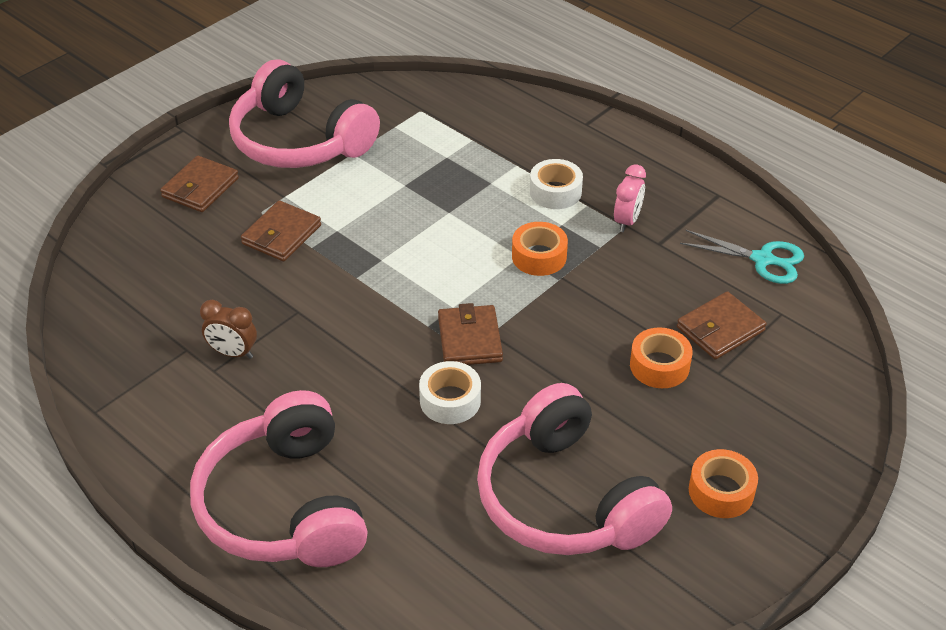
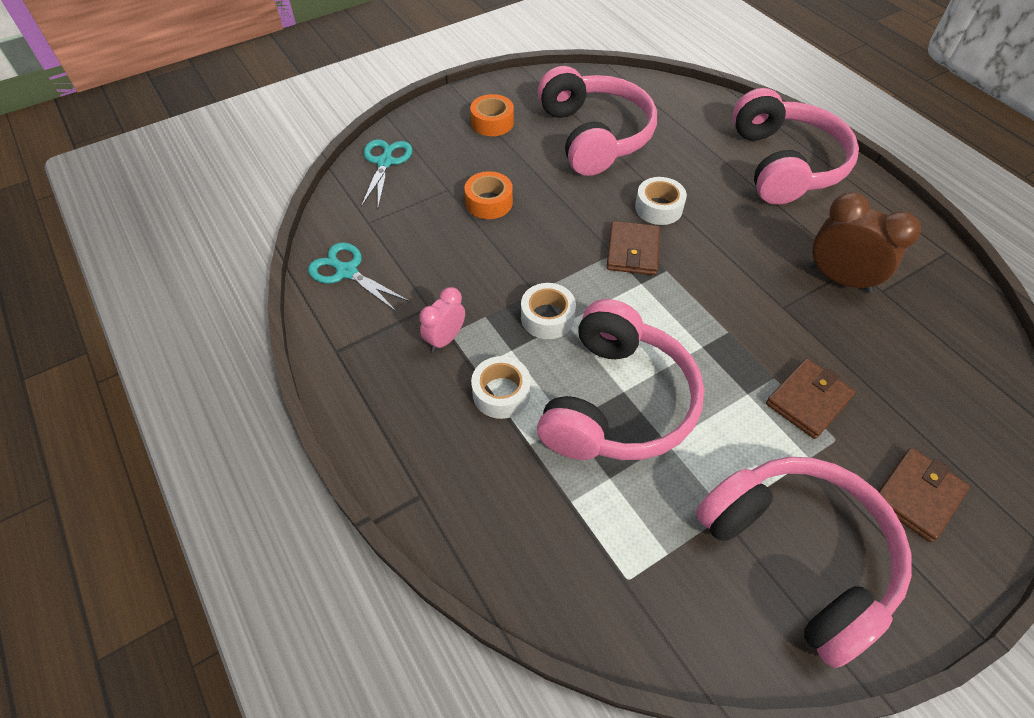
camera: 165 degrees left, 10 degrees up
(233, 353) = (839, 279): brown clock -> brown clock, size x1.69
(453, 203) = (616, 402): none -> pink headphones
(539, 256) = (547, 317): orange tape -> white tape
(720, 329) = (425, 220): brown wallet -> none
(821, 394) = (385, 162): none -> turquoise scissors

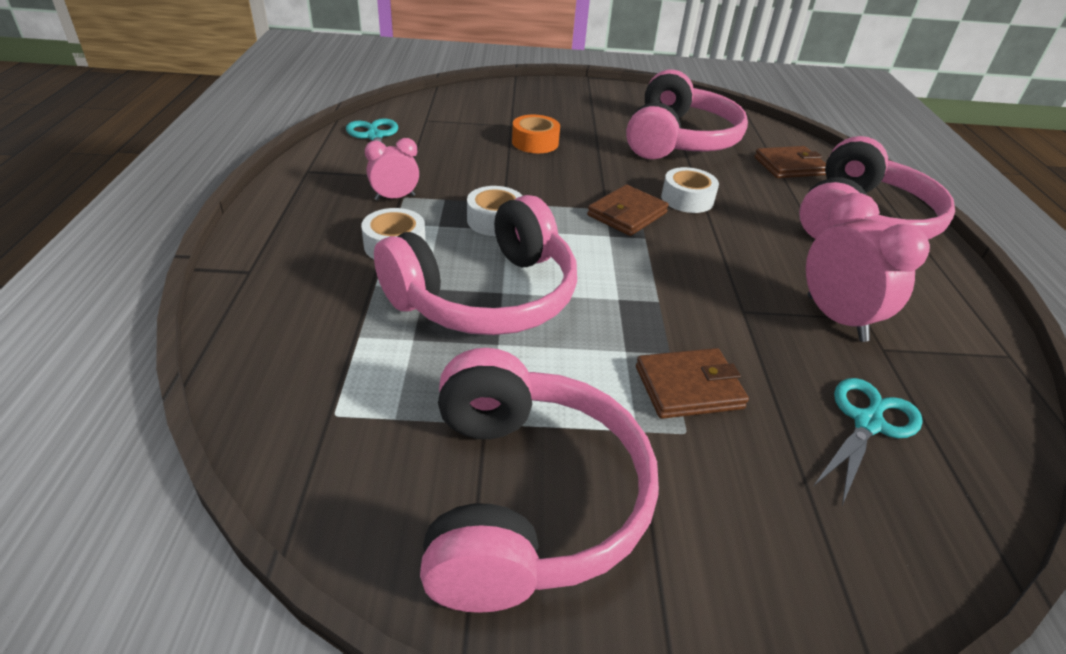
camera: 30 degrees right, 15 degrees down
(385, 162) = (482, 96): turquoise scissors -> turquoise scissors (868, 423)
(492, 122) = (596, 105): orange tape -> none
(839, 279) = (836, 318): brown clock -> pink clock
(917, 496) = (737, 532): brown wallet -> brown wallet (789, 166)

